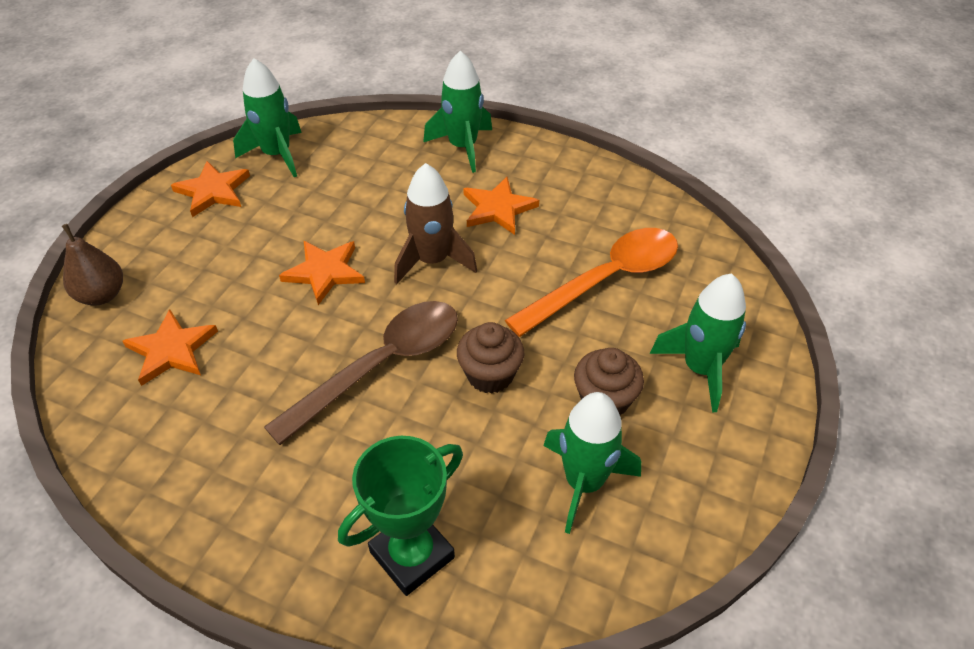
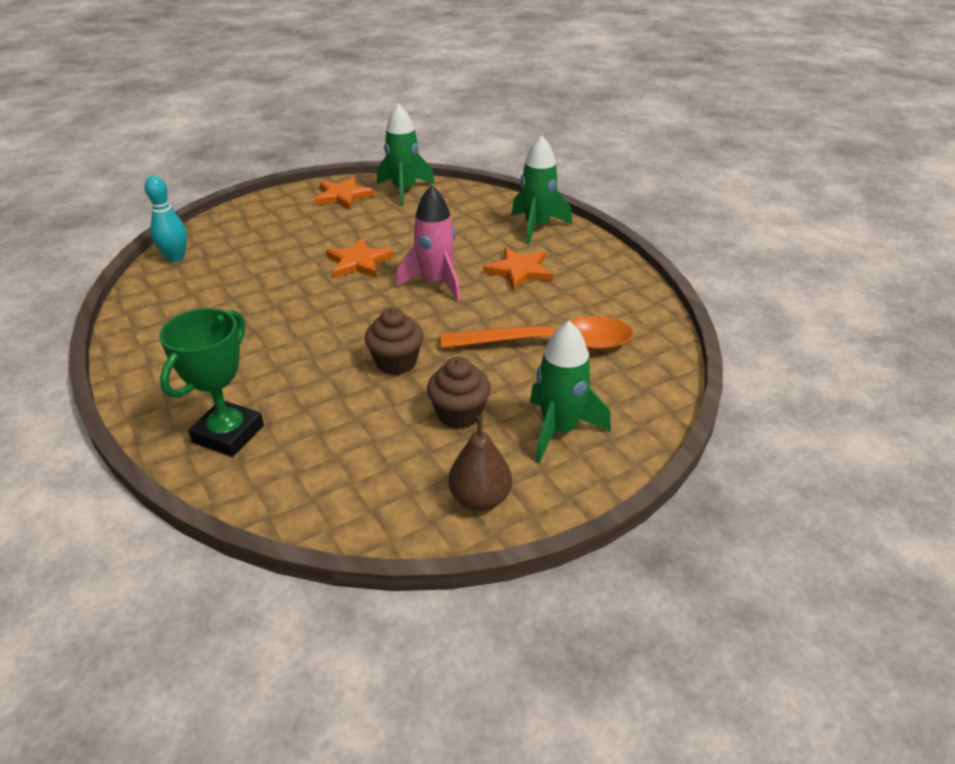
camera: 35 degrees right, 10 degrees down
(92, 368) = (176, 257): none -> turquoise bowling pin
(102, 295) = (222, 225): brown pear -> brown pear (480, 498)
(172, 350) = (225, 266): orange star -> none
(382, 365) = (333, 326): brown spoon -> none
(412, 554) = (228, 434): green trophy -> green trophy turned 60 degrees counterclockwise
(432, 261) = (436, 283): brown rocket -> pink rocket
(584, 482) = (384, 454): green rocket -> none

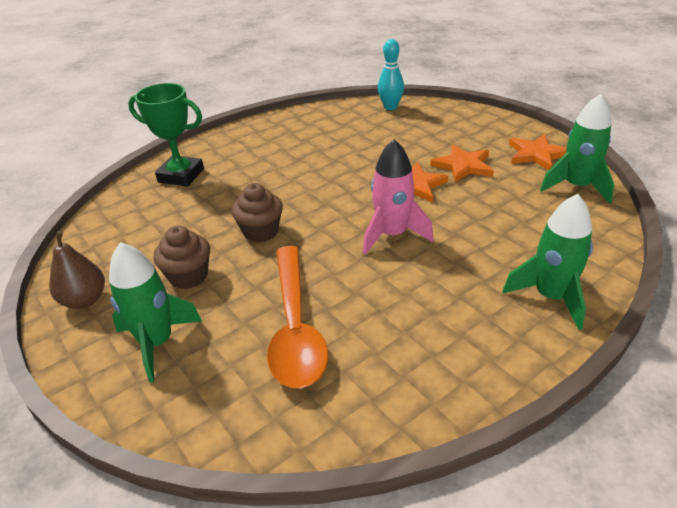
camera: 85 degrees right, 0 degrees up
(519, 271) = (436, 291): orange star -> orange star (463, 166)

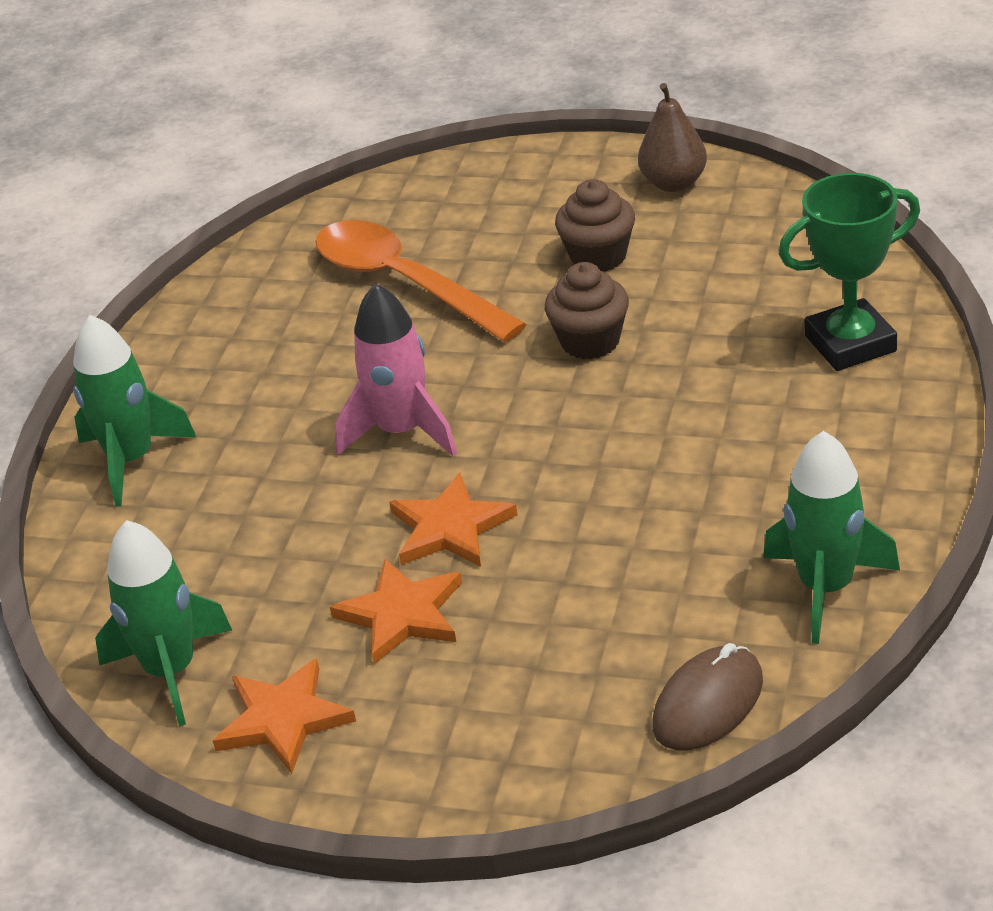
camera: 145 degrees right, 0 degrees up
(157, 343) = (530, 202): green rocket -> green rocket (826, 588)
(390, 107) = (708, 704): turquoise bowling pin -> brown mouse

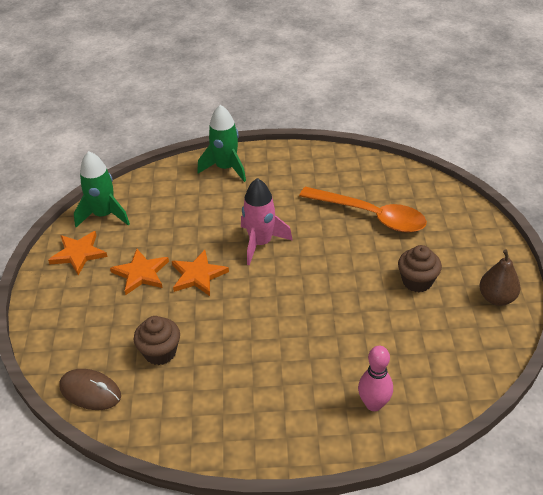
camera: 70 degrees right, 5 degrees up
(404, 282) = (371, 216): orange spoon -> orange spoon turned 90 degrees clockwise
(590, 341) = (344, 293): brown cupcake -> brown cupcake (160, 352)
(826, 588) = (172, 425): green rocket -> none
(850, 344) = (373, 404): green trophy -> pink bowling pin

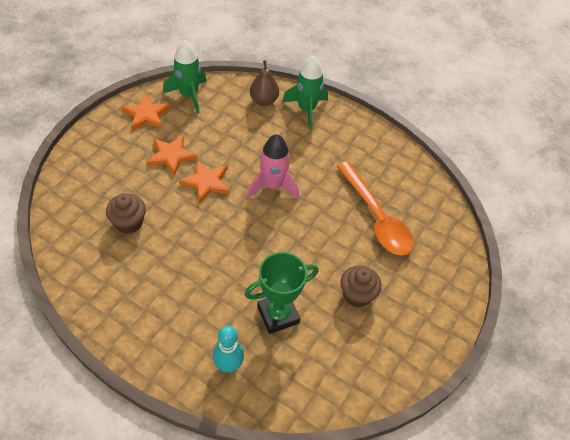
camera: 30 degrees right, 10 degrees up
(90, 391) = (63, 220): brown mouse -> none
(372, 338) = (278, 315): none -> green trophy
(373, 404) = (228, 365): pink bowling pin -> turquoise bowling pin
(496, 298) = (406, 352): brown pear -> brown pear (264, 100)

